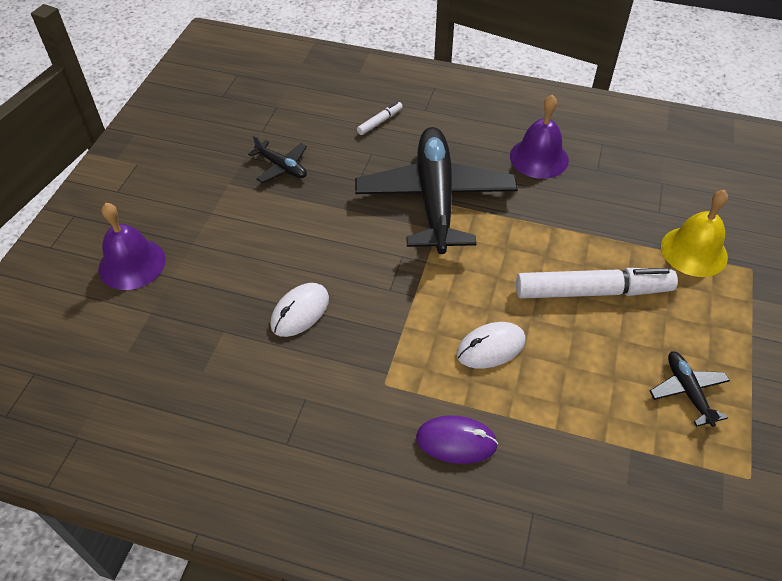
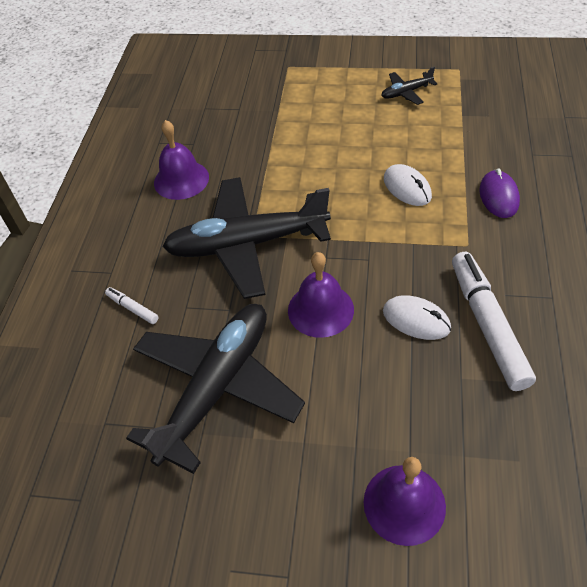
camera: 95 degrees left, 0 degrees up
(282, 167) = (217, 387): black plane -> black plane, size x2.35
(337, 242) = (320, 309): none -> purple bell
(592, 291) = (333, 138): white marker -> white marker (487, 325)
(694, 251) = (278, 91): yellow bell -> none

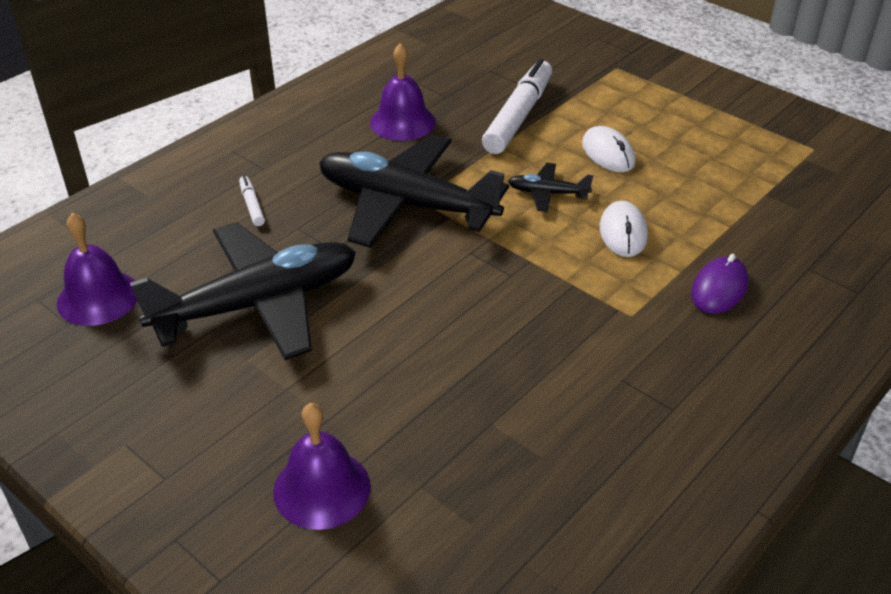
camera: 30 degrees right, 10 degrees down
(320, 309) = (417, 293): purple bell -> purple bell (98, 297)
(406, 92) = (723, 145): black plane -> black plane (547, 193)
(416, 320) = (501, 350): white mouse -> white mouse (608, 153)
(487, 325) = (571, 394): white marker -> white marker (518, 116)

